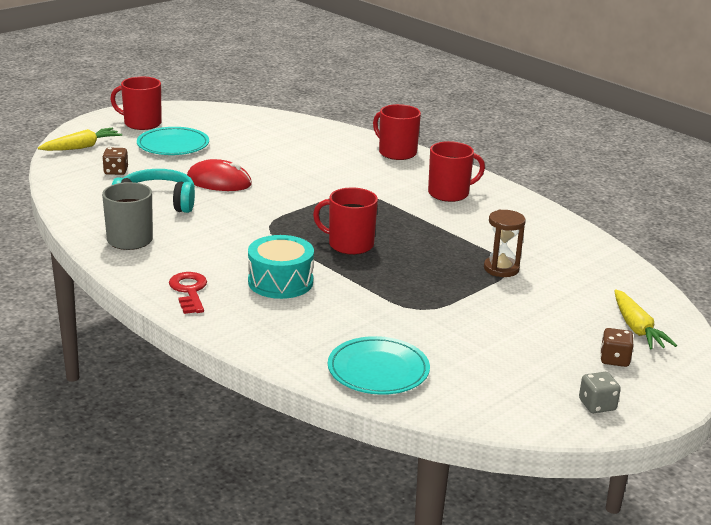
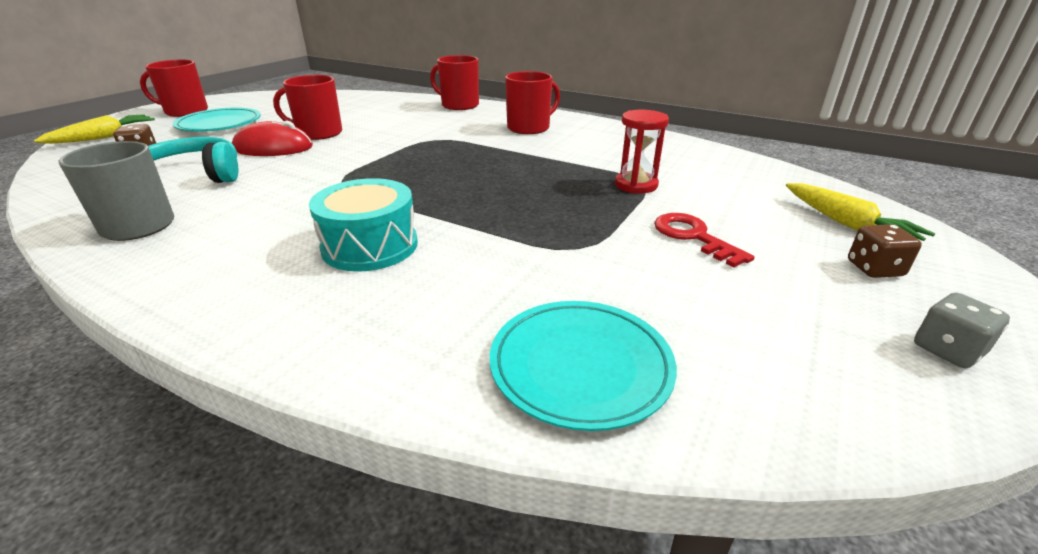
camera: 15 degrees left, 5 degrees up
(189, 291) = (225, 285): red key -> red key (693, 237)
(349, 245) = (447, 187): red mug -> red mug (318, 133)
(501, 269) = (636, 185): brown hourglass -> red hourglass

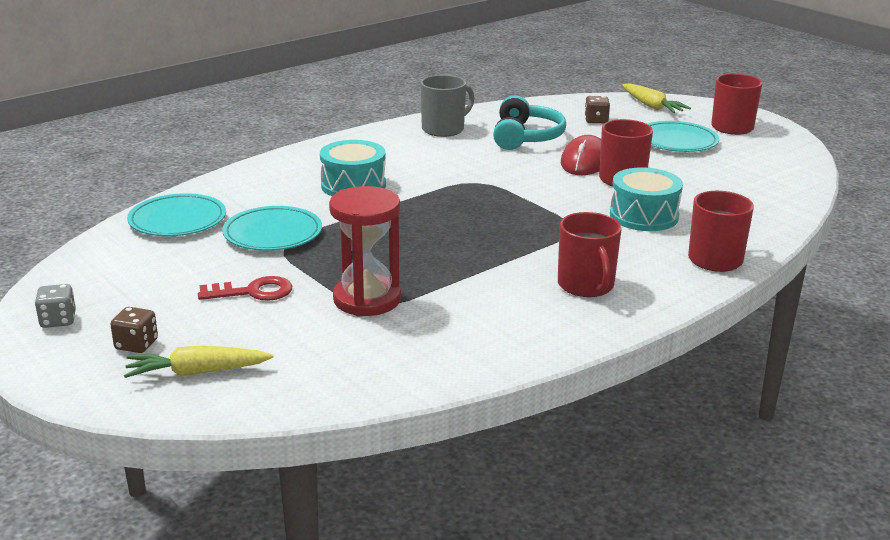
camera: 110 degrees right, 5 degrees down
(397, 123) = (644, 216): none -> turquoise drum
(553, 264) = (273, 233): none -> turquoise plate
(636, 185) = (367, 299): red hourglass -> red hourglass, size x1.51

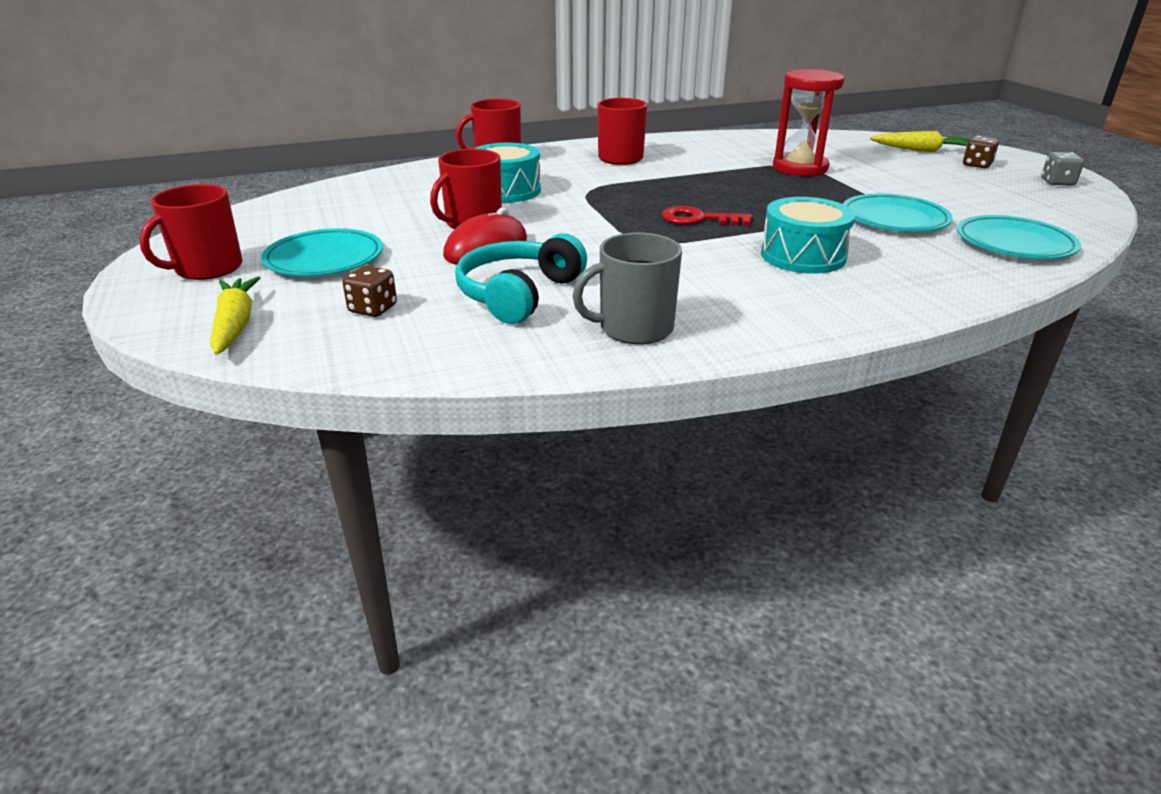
camera: 160 degrees left, 5 degrees up
(253, 292) = (898, 181): red key -> red key (698, 219)

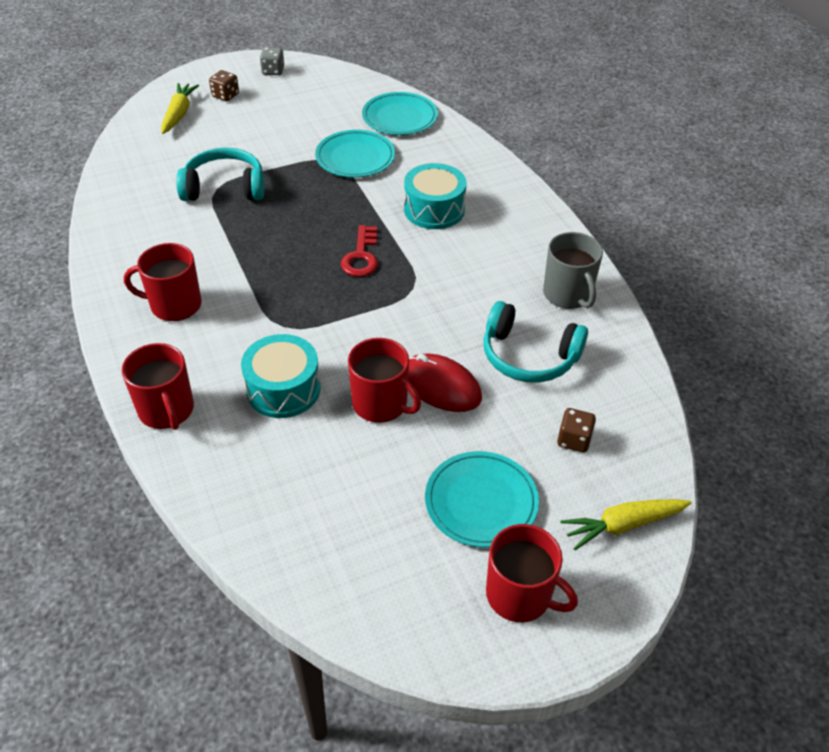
camera: 95 degrees left, 15 degrees up
(800, 168) = (224, 188): red hourglass -> turquoise headphones

